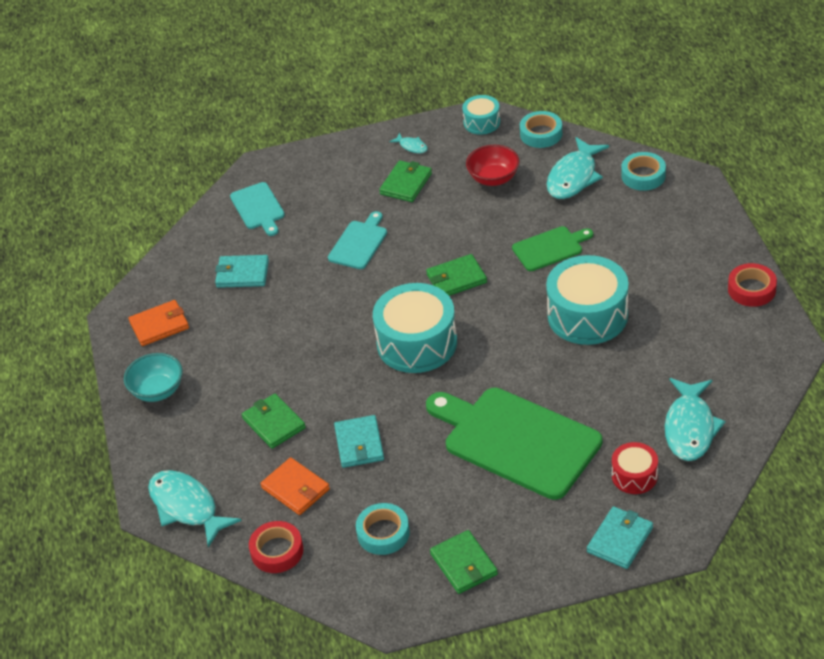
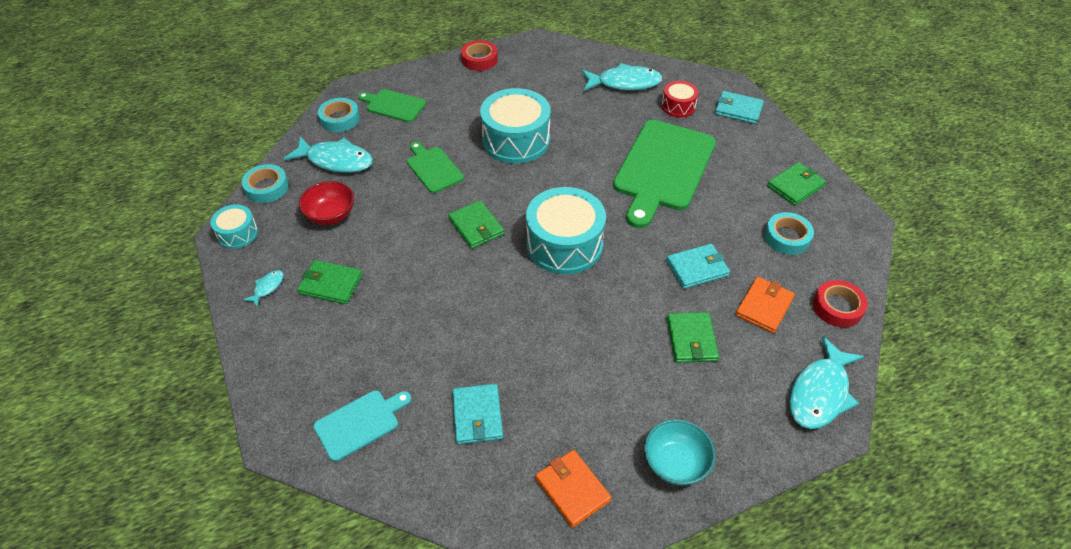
camera: 105 degrees left, 5 degrees up
(274, 423) = (691, 339): green wallet -> green wallet turned 45 degrees counterclockwise
(359, 243) = (425, 311): turquoise cutting board -> none
(663, 216) = (393, 105): none -> green cutting board

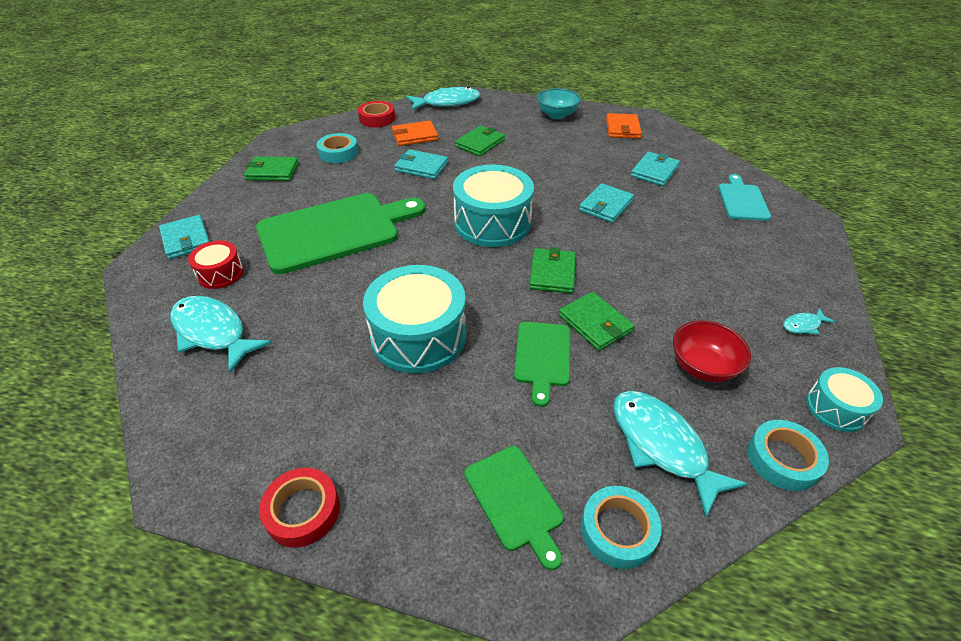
camera: 140 degrees left, 5 degrees down
(330, 284) = (731, 296): green wallet -> green wallet (595, 323)
(360, 423) = (742, 200): turquoise cutting board -> turquoise cutting board turned 90 degrees clockwise
(489, 325) = (606, 205): none -> turquoise wallet

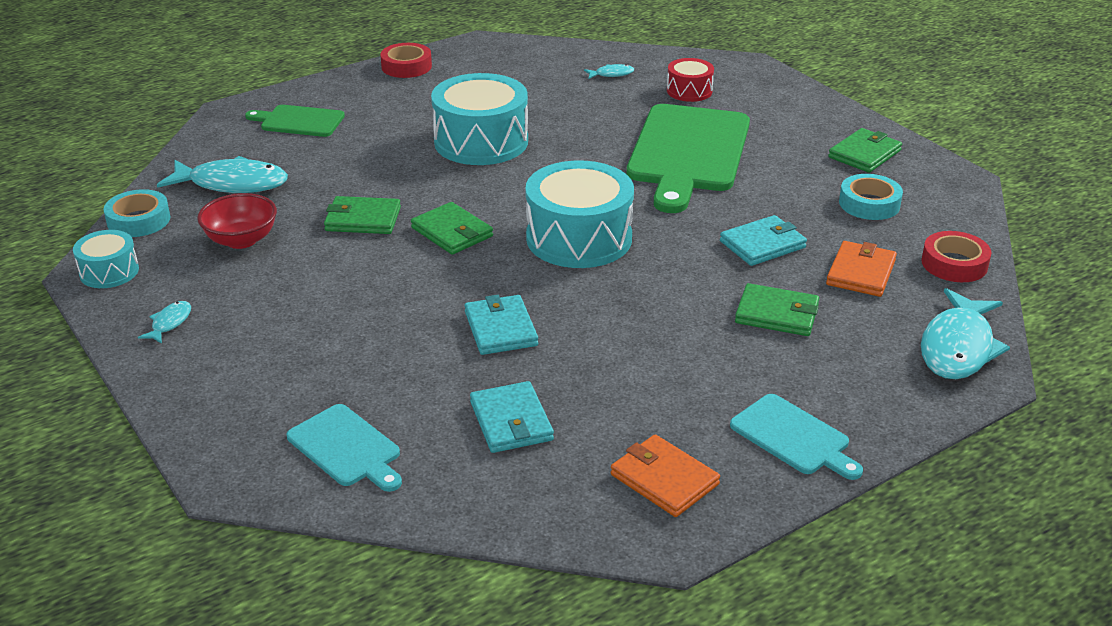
camera: 130 degrees right, 10 degrees down
(186, 239) = (768, 88): turquoise wallet -> none
(213, 332) = (611, 74): turquoise fish -> turquoise fish, size x0.46
(480, 143) = (777, 314): green wallet -> green wallet turned 60 degrees counterclockwise
(542, 357) = (374, 179): green cutting board -> none
(557, 115) = (793, 437): turquoise bowl -> turquoise cutting board
(618, 530) = (225, 141): turquoise tape -> none

